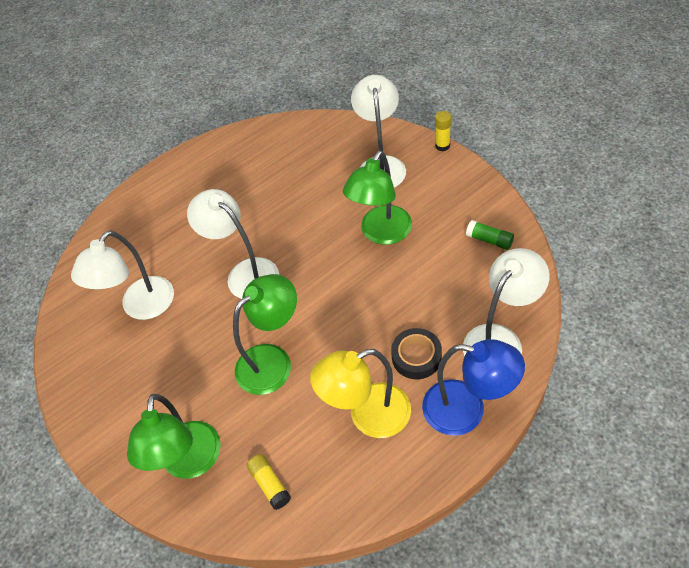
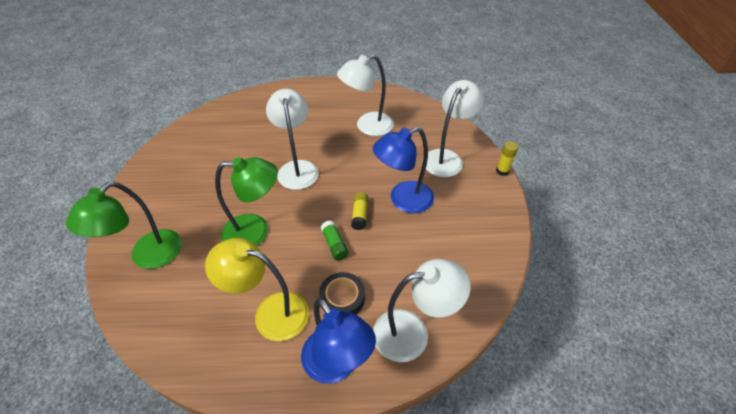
camera: 30 degrees right, 5 degrees down
(141, 307) = (224, 149): white lamp -> white lamp (367, 126)
(270, 484) = (170, 307): yellow glue stick -> yellow glue stick (360, 215)
(381, 233) = (403, 200): green lamp -> blue lamp
(489, 240) = (475, 255): green glue stick -> green glue stick (334, 244)

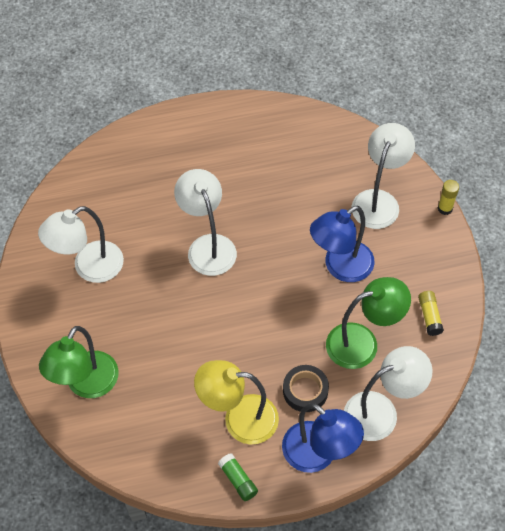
camera: 10 degrees left, 10 degrees up
(255, 231) = (190, 335): green lamp -> green lamp (362, 342)
(334, 244) = (280, 335): green glue stick -> green glue stick (238, 480)
(360, 215) = (297, 294): yellow glue stick -> yellow glue stick (429, 316)
(367, 126) = (274, 170): white lamp -> white lamp (89, 267)

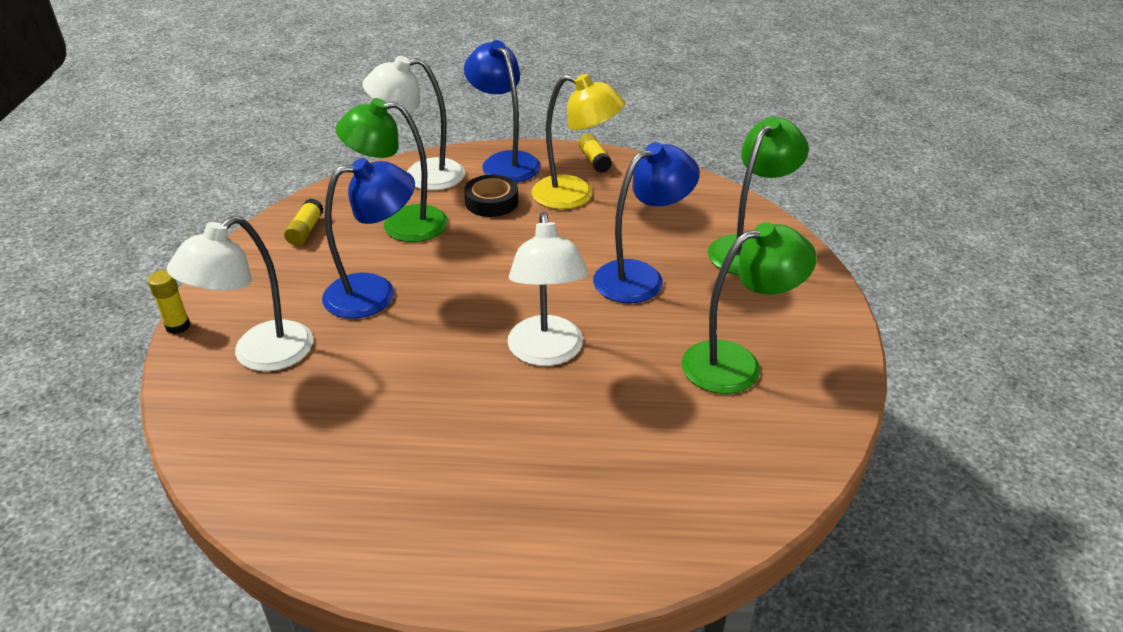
camera: 165 degrees left, 20 degrees down
(89, 267) = (736, 363): white lamp -> green lamp
(164, 331) = (640, 276): none -> blue lamp
(238, 480) = (594, 160): green glue stick -> yellow glue stick

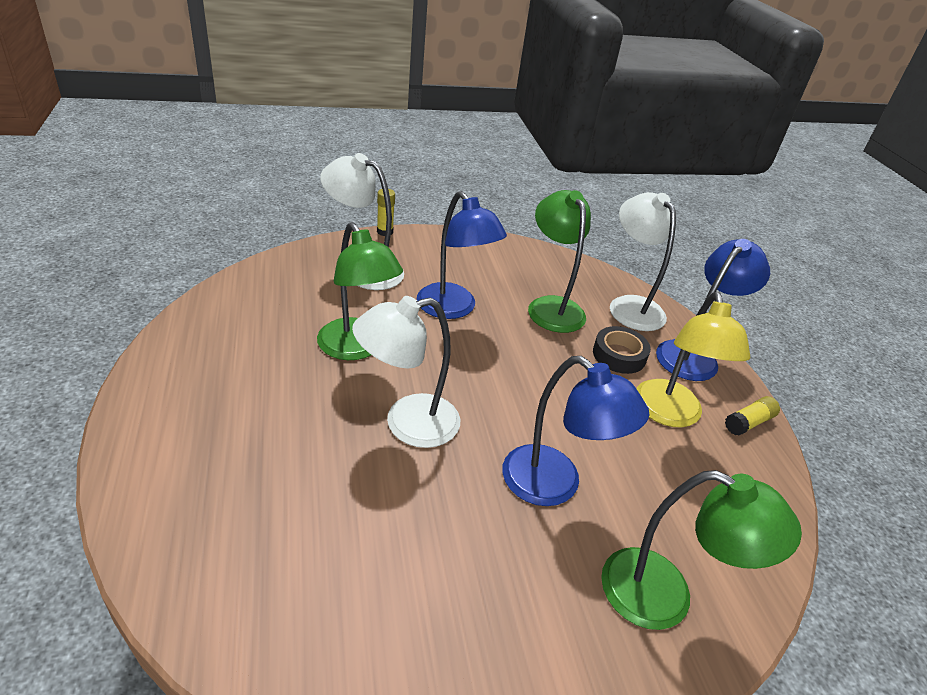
camera: 70 degrees right, 0 degrees up
(305, 230) = (516, 261): yellow glue stick -> none
(736, 363) = (433, 592): green lamp -> green lamp (357, 348)

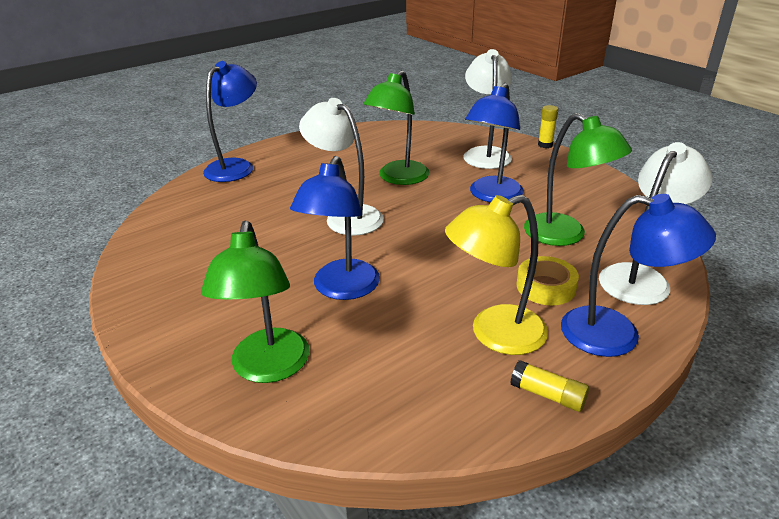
camera: 70 degrees right, 5 degrees down
(153, 482) = (236, 166): none -> blue lamp
(551, 306) = (565, 235): green lamp -> green lamp turned 90 degrees clockwise
(619, 355) = (546, 287): black tape -> yellow tape

